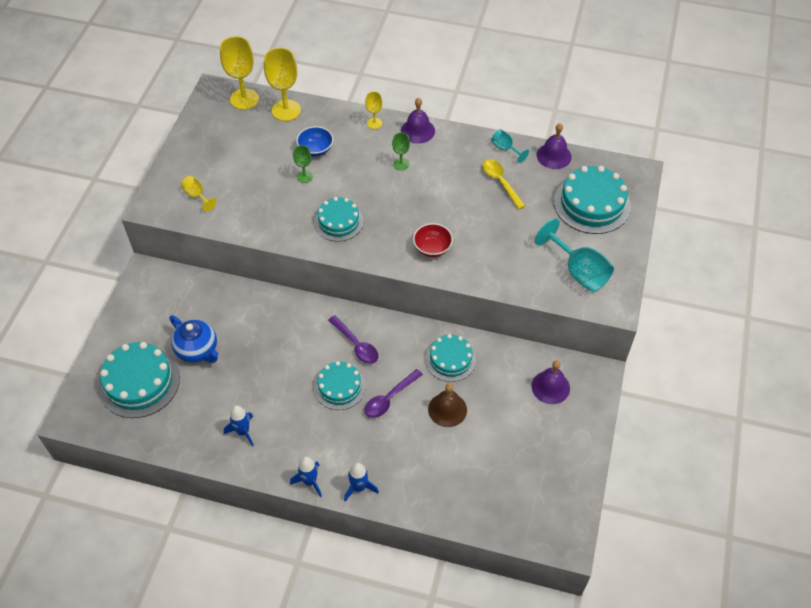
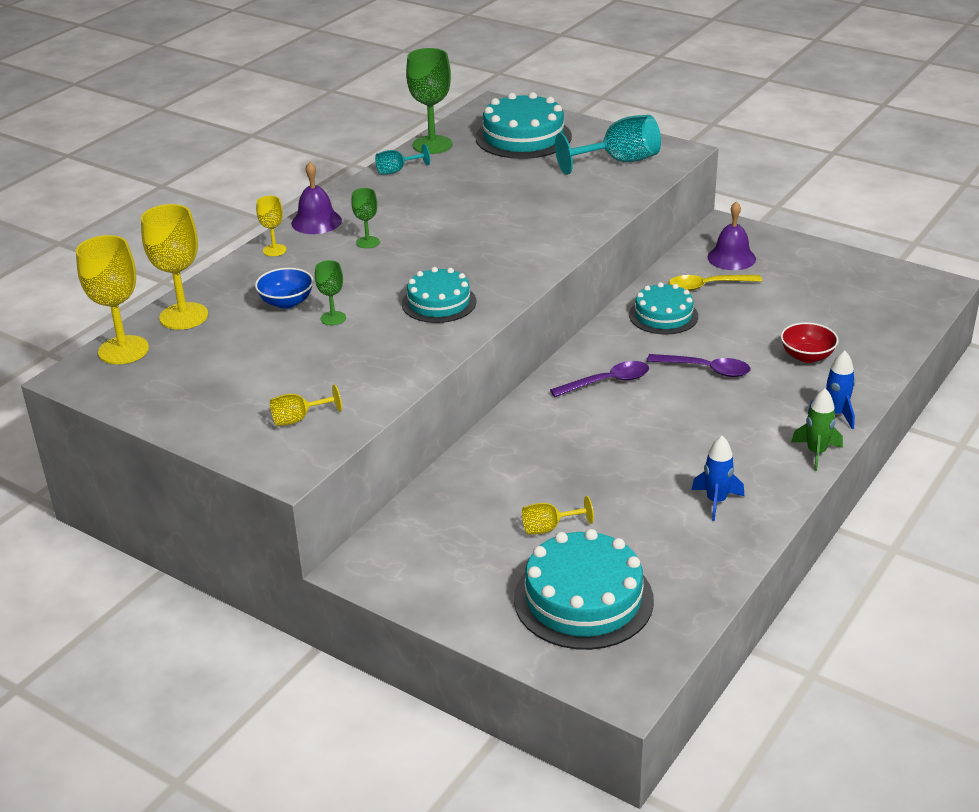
camera: 70 degrees left, 20 degrees down
(198, 350) = (549, 528): blue teapot -> yellow goblet
(310, 481) = (816, 453): blue rocket -> green rocket
(339, 387) = (671, 406): turquoise cake -> none
(389, 398) = (705, 369): purple spoon -> purple spoon turned 45 degrees counterclockwise
(432, 248) = (529, 243): red bowl -> red bowl (807, 356)
(447, 409) = (738, 330): brown bell -> none
(500, 182) = (450, 183): yellow spoon -> yellow spoon (708, 286)
(554, 156) = (432, 145): purple bell -> green goblet

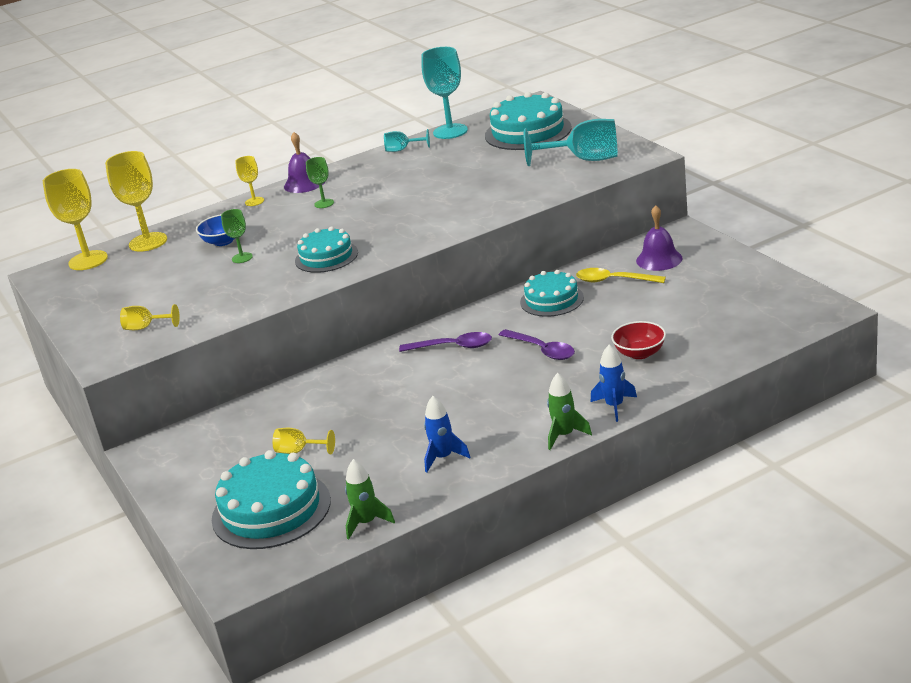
camera: 30 degrees right, 5 degrees down
(432, 145) = (450, 131): green goblet -> turquoise goblet
(704, 588) = (367, 523): none -> green rocket

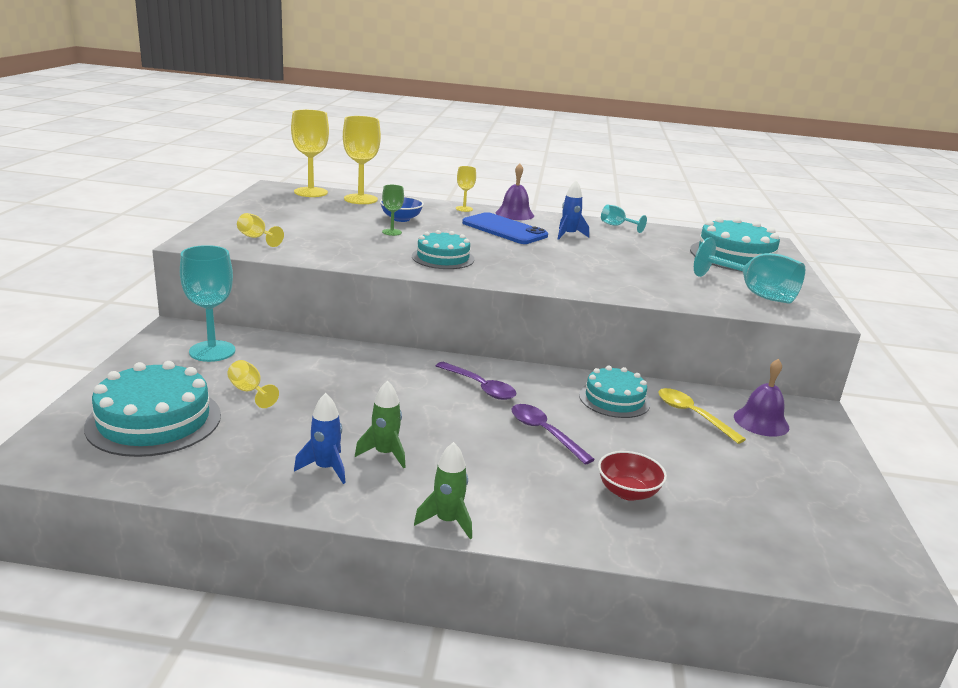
camera: 30 degrees right, 5 degrees down
(324, 203) = (504, 229): green goblet -> blue phone
(367, 523) = (183, 480): green rocket -> green rocket (385, 454)
(450, 131) = (672, 231): turquoise goblet -> turquoise goblet (212, 351)
(542, 350) = (545, 433): purple spoon -> purple spoon turned 150 degrees clockwise
(614, 406) = (532, 526): blue rocket -> blue rocket (568, 235)

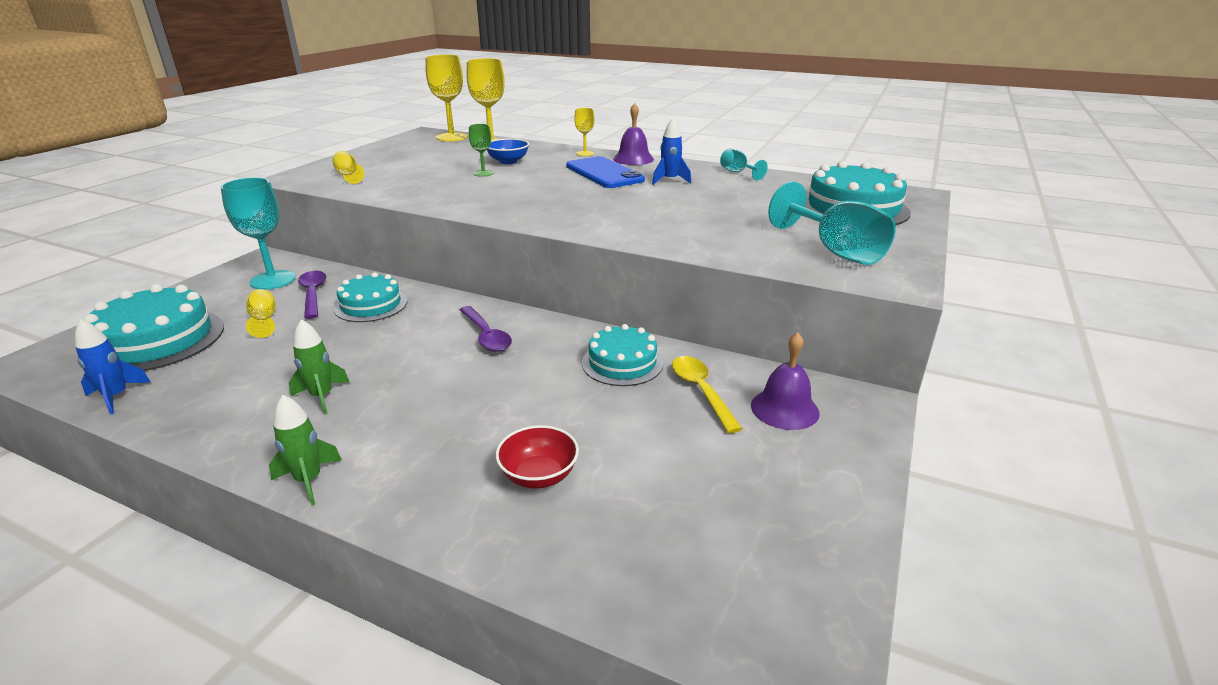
camera: 20 degrees right, 5 degrees up
(326, 468) = (252, 405): blue rocket -> blue rocket (116, 396)
(443, 258) = (504, 198): turquoise cake -> turquoise cake (371, 305)
(545, 433) = (507, 393): purple spoon -> purple spoon (313, 294)

